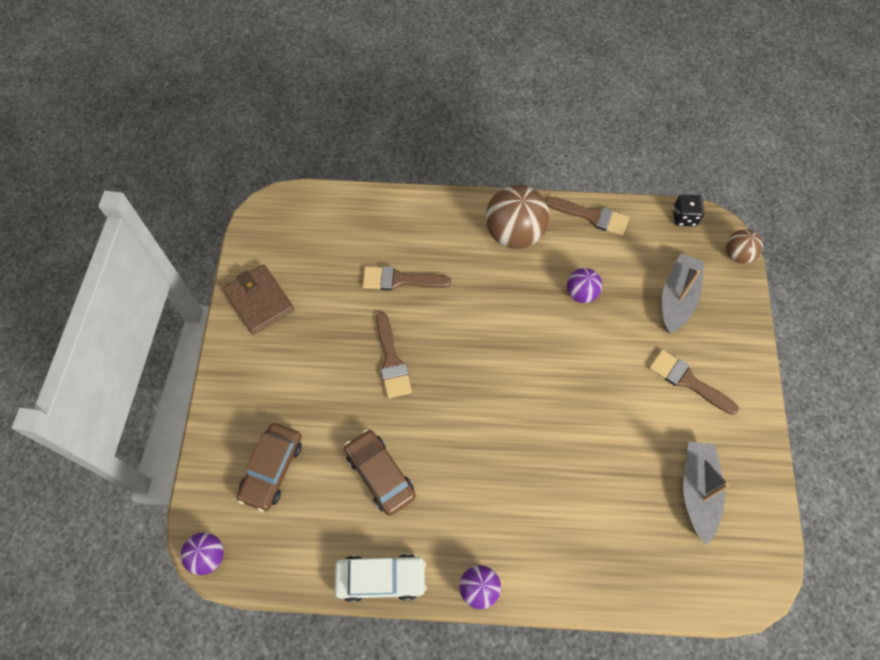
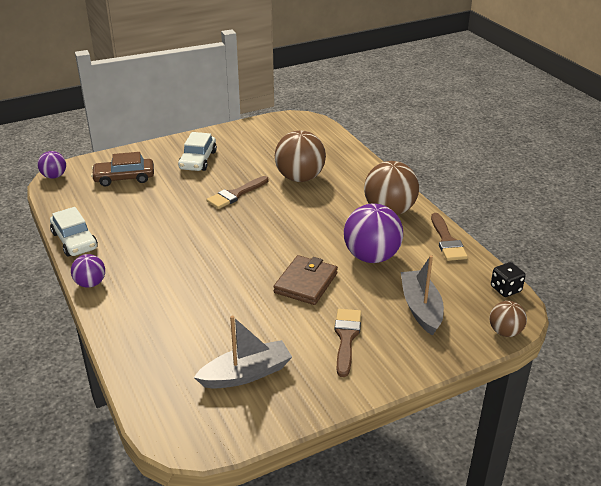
camera: 60 degrees right, 30 degrees down
(259, 301) = (235, 137): brown wallet -> brown wallet (306, 283)
(287, 367) = (198, 160): none -> white car
(380, 474) = (148, 217): brown car -> none
(400, 280) = (300, 178): brown brush -> brown ball
(581, 293) = (371, 257): purple ball -> purple ball, size x1.85
(677, 298) = (420, 308): grey boat -> grey boat turned 90 degrees counterclockwise

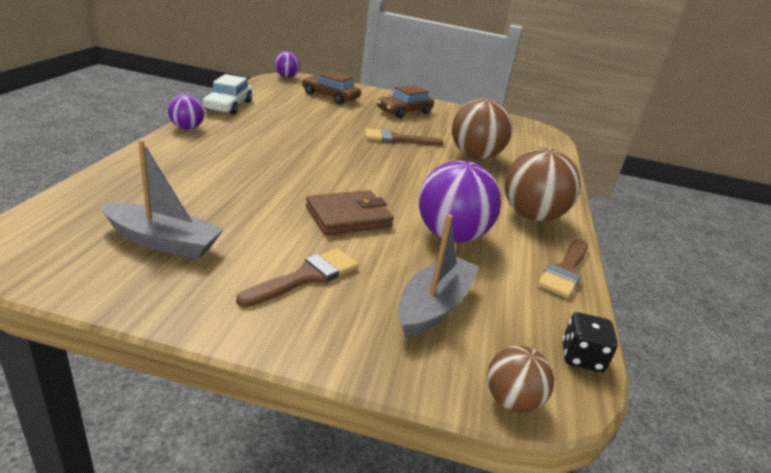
camera: 35 degrees right, 5 degrees down
(198, 160) = (404, 111): white car -> brown car

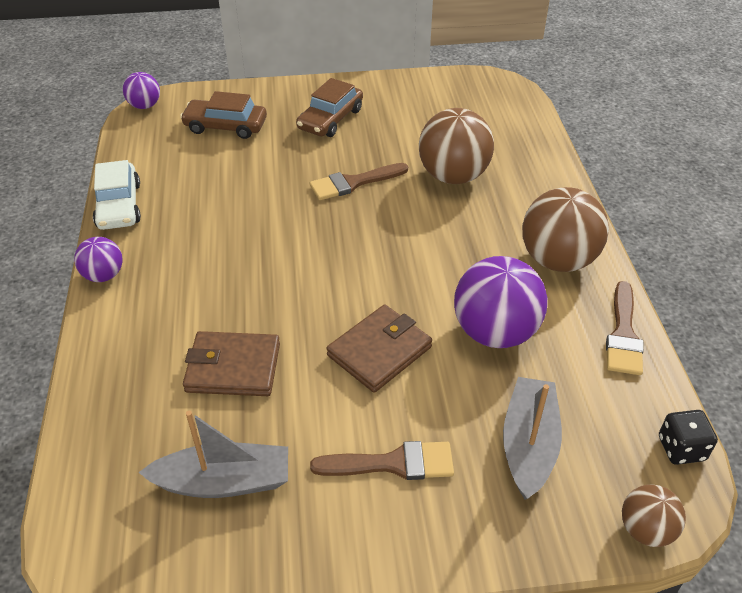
camera: 15 degrees left, 15 degrees up
(230, 191) = (233, 367): none -> brown wallet
(306, 277) = (393, 463): brown brush -> brown brush turned 60 degrees clockwise

